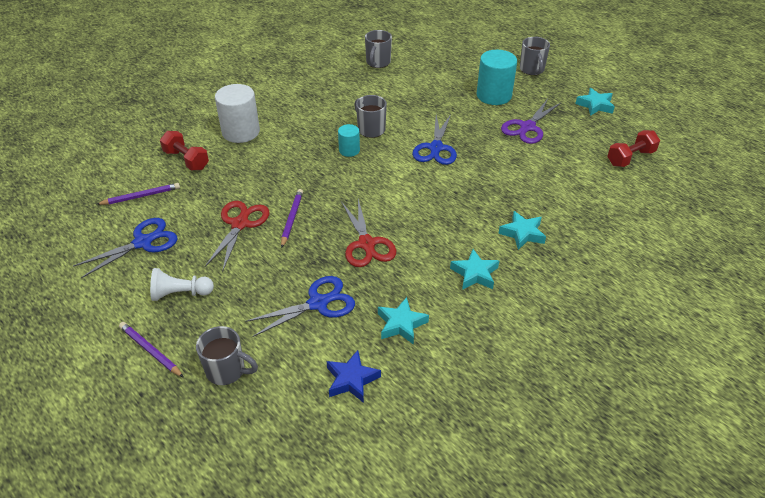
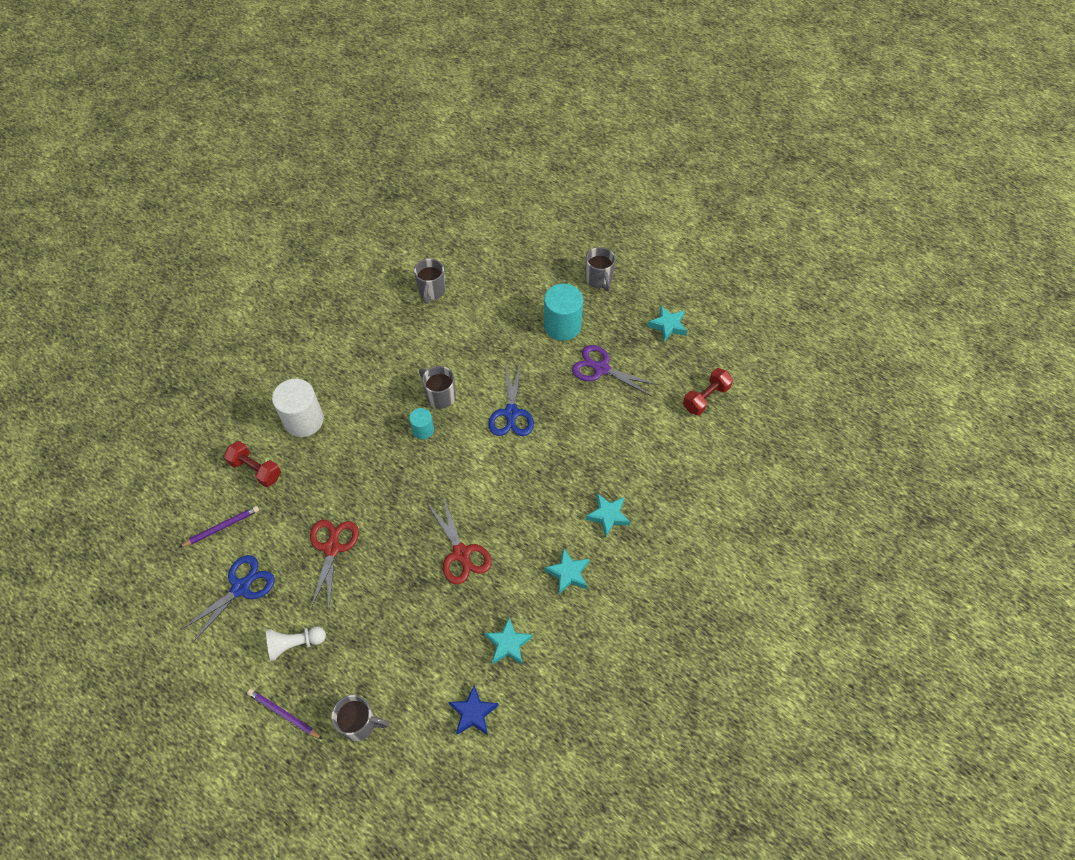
camera: 10 degrees left, 15 degrees up
(292, 219) = (382, 533): purple pencil -> none
(318, 303) = (427, 633): blue scissors -> none
(527, 127) = (601, 369): purple scissors -> purple scissors turned 90 degrees clockwise

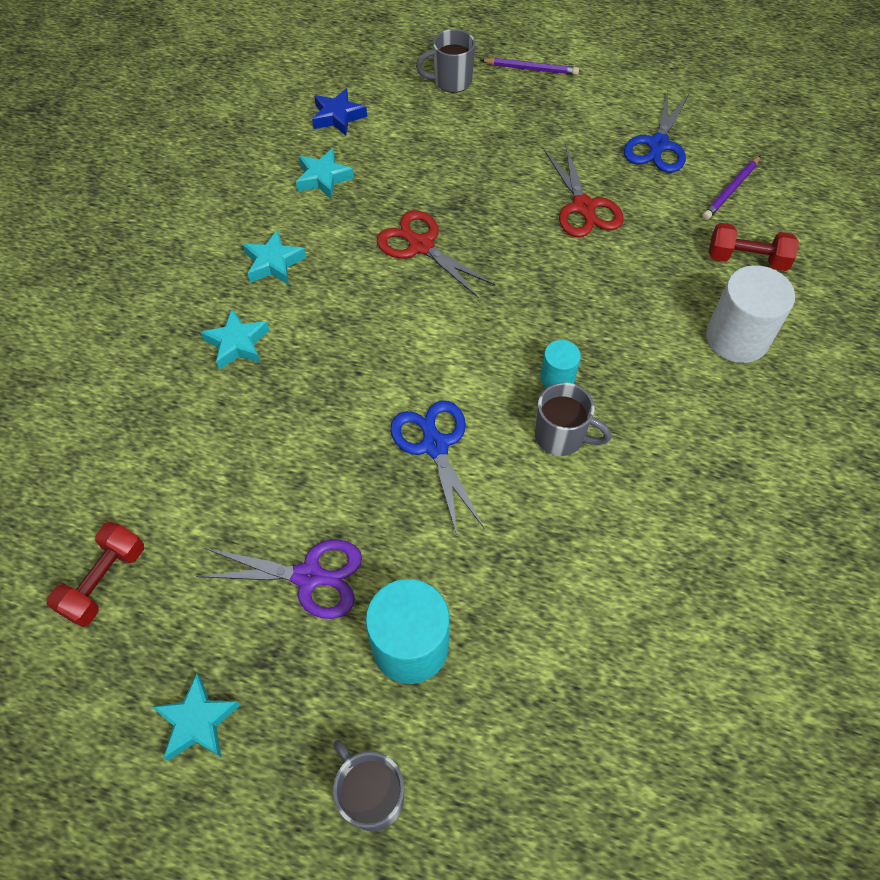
camera: 160 degrees right, 0 degrees up
(295, 644) = (561, 118): white pawn -> none
(431, 291) = (694, 636): grey mug -> none

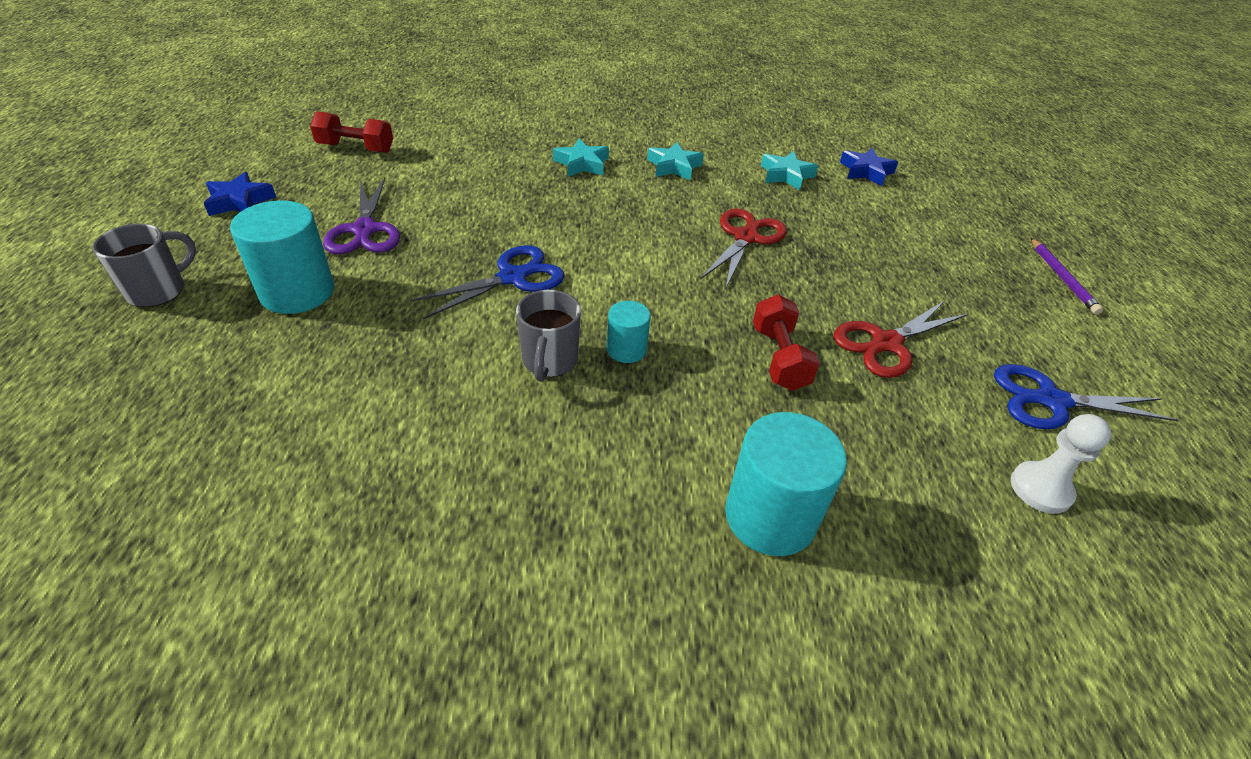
camera: 70 degrees right, 15 degrees down
(198, 721) = (240, 201): turquoise star -> blue star
(451, 81) = (980, 227): grey mug -> none
(731, 190) = (1040, 489): purple pencil -> white pawn
(737, 338) = (770, 516): white cylinder -> turquoise cylinder
(746, 259) = (922, 518): red dumbbell -> red dumbbell (779, 358)

